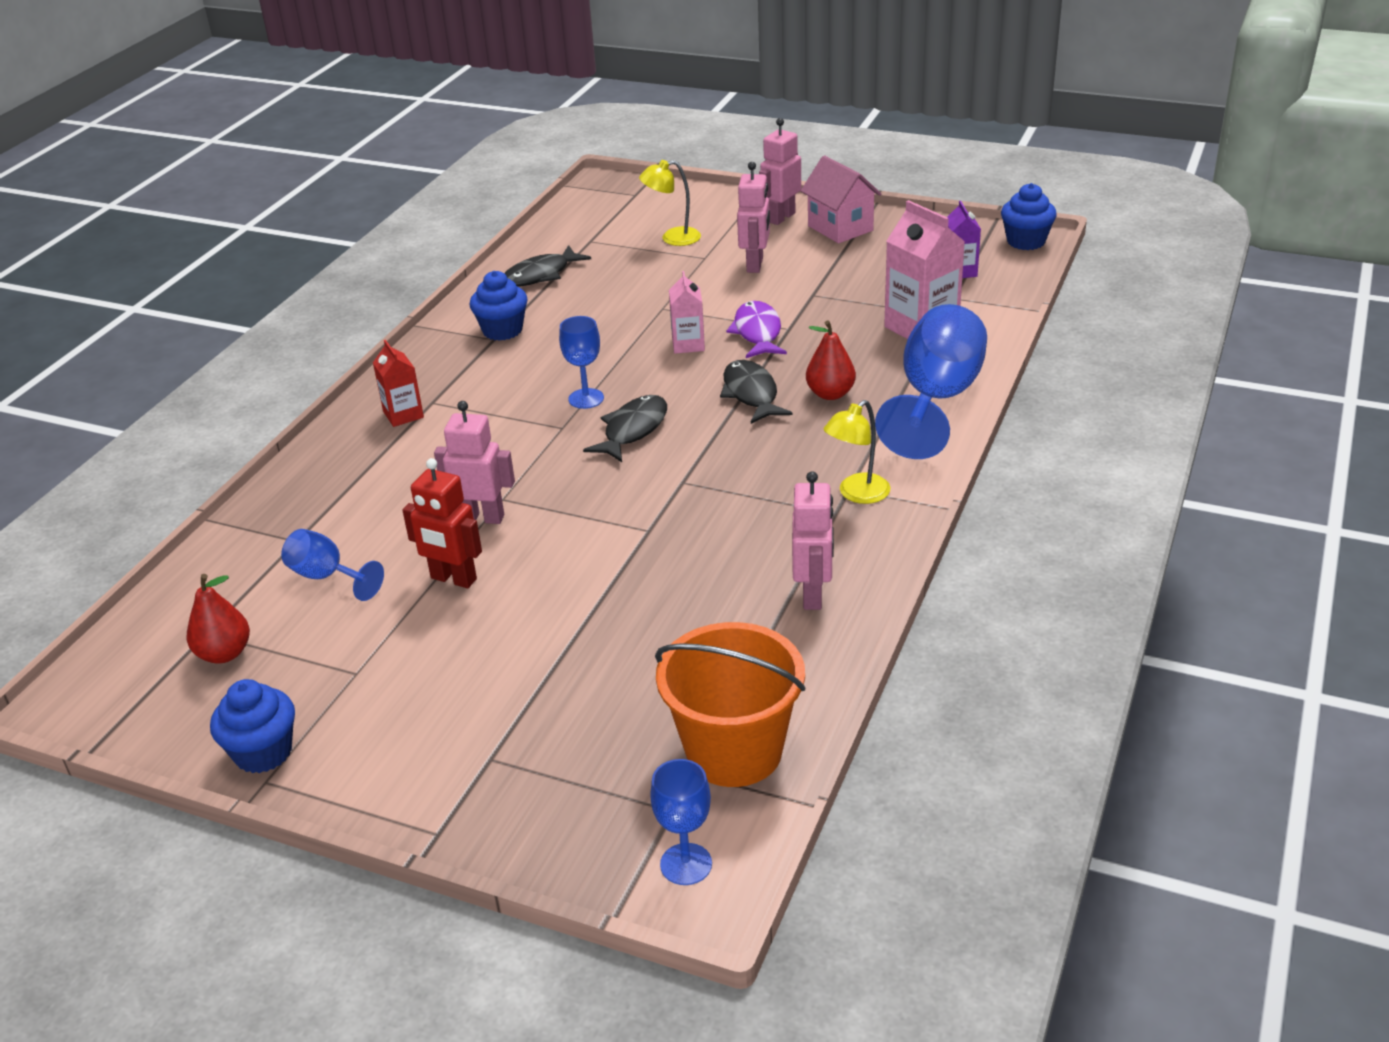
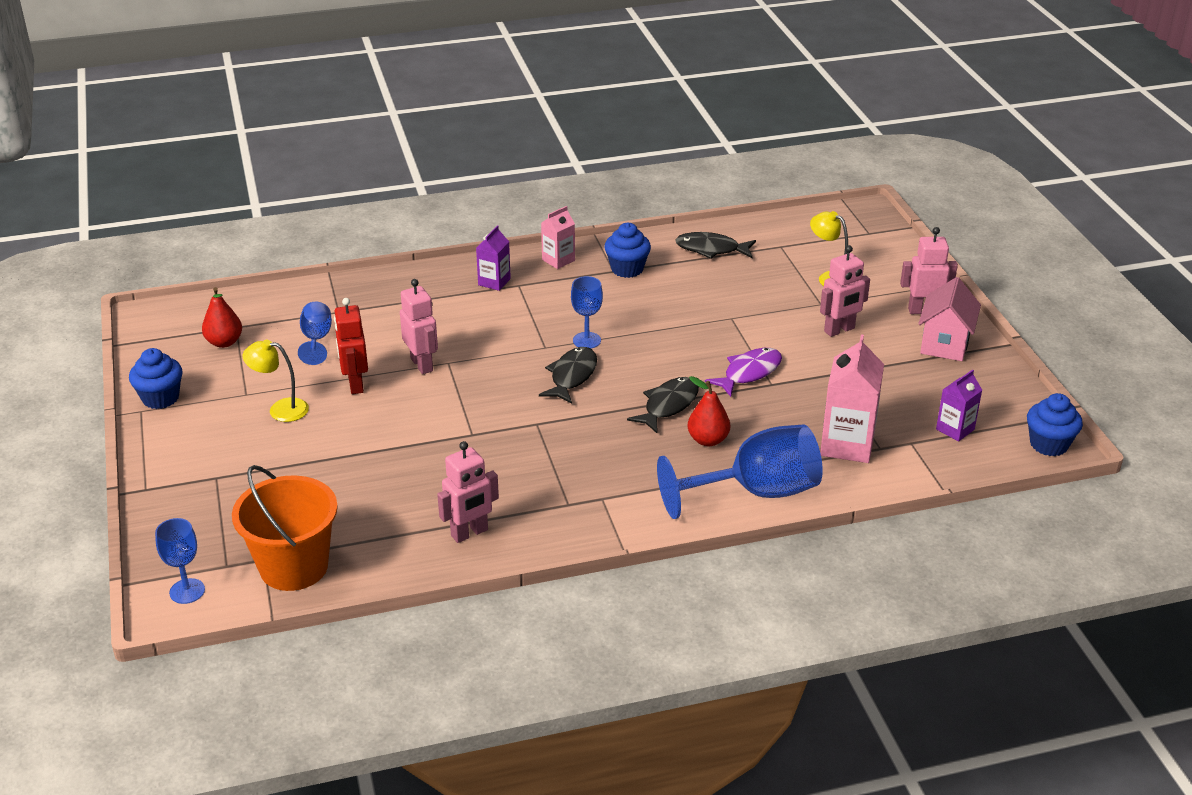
camera: 50 degrees right, 0 degrees up
(403, 415) = (494, 282): red carton -> purple carton
(633, 430) = (572, 376): black fish -> black fish turned 60 degrees counterclockwise
(688, 344) = (698, 350): pink carton -> pink carton (558, 260)
(857, 494) = (598, 504): yellow lamp -> yellow lamp (280, 409)

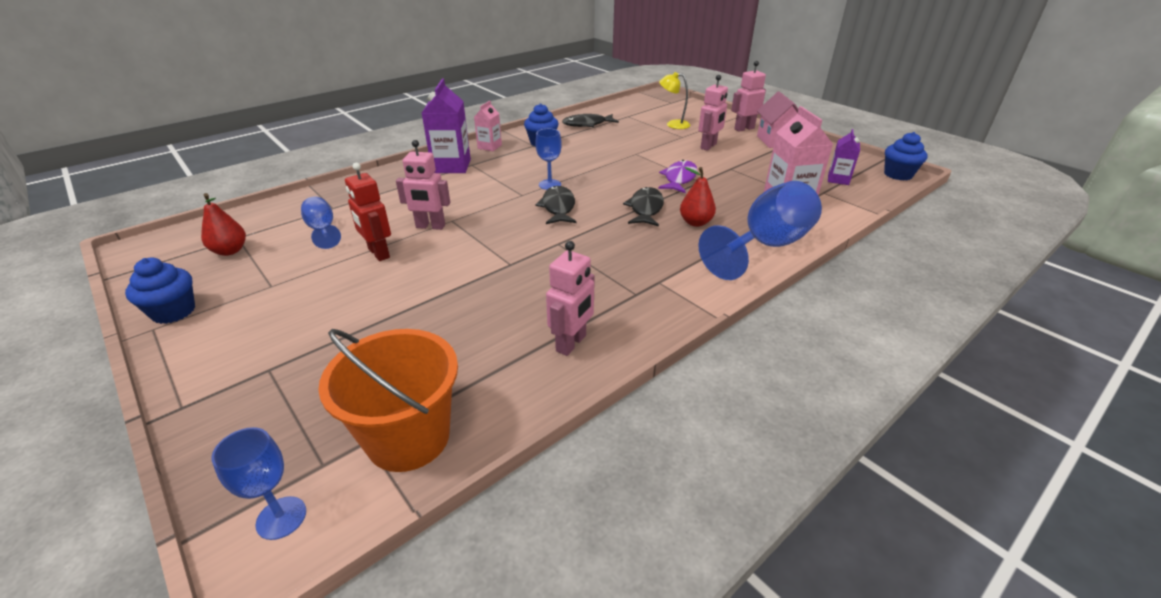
camera: 25 degrees left, 0 degrees up
(280, 409) = (314, 289): yellow lamp -> none
(422, 364) = (430, 226): pink robot -> pink robot turned 150 degrees clockwise
(494, 282) = (451, 166): purple carton -> purple carton, size x1.73

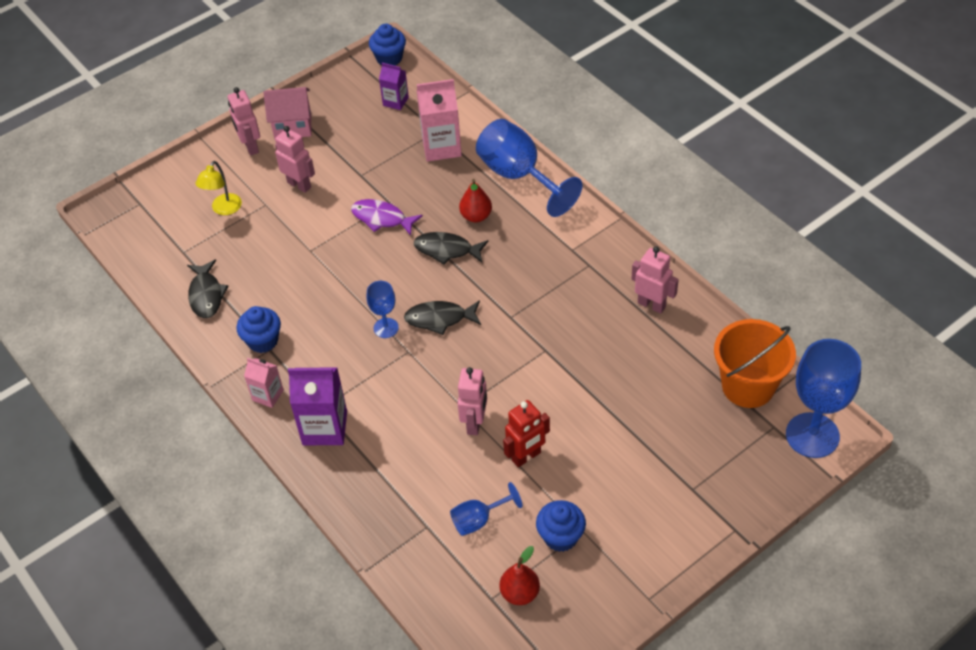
camera: 85 degrees left, 15 degrees up
(174, 311) = (624, 594): blue cupcake -> blue cupcake (560, 537)
(281, 518) = (812, 435): blue goblet -> blue goblet, size x1.95

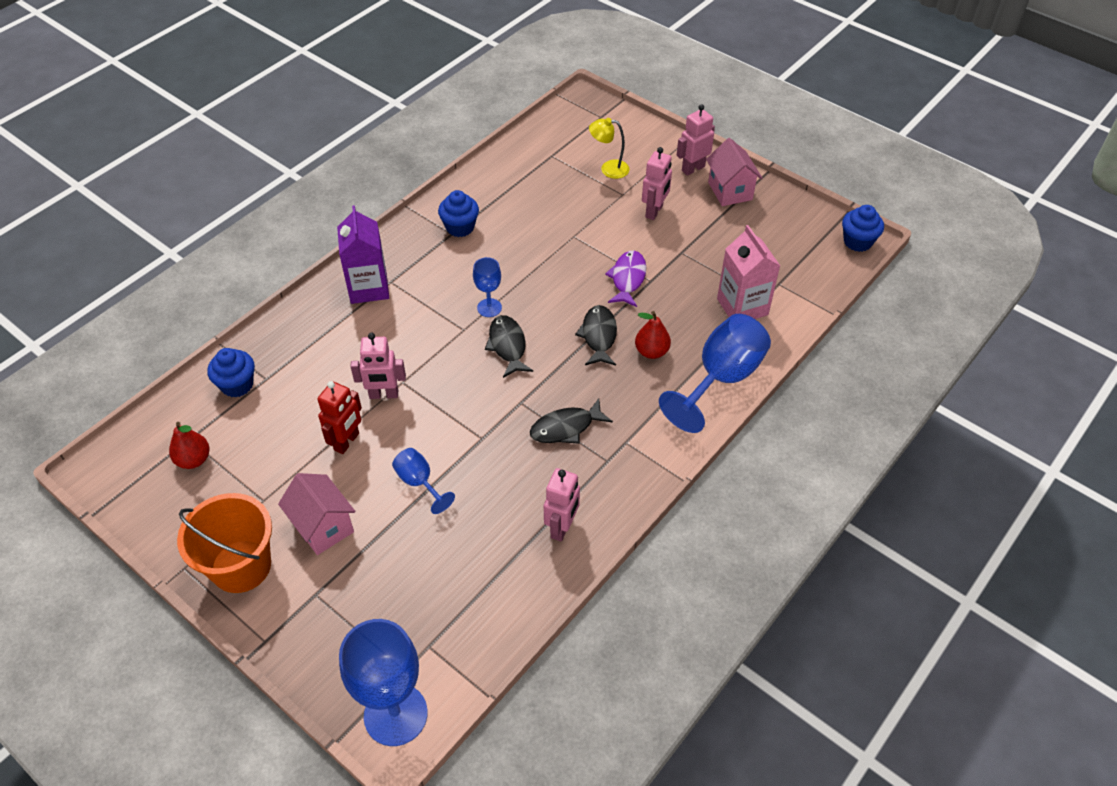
camera: 75 degrees right, 0 degrees up
(206, 295) = (505, 180): black fish -> black fish (566, 428)
(268, 395) = (400, 243): pink carton -> none
(395, 101) = (795, 259): purple carton -> none
(479, 520) = (273, 416): blue goblet -> blue goblet (419, 482)
(526, 457) = (347, 442): red robot -> red robot turned 105 degrees counterclockwise
(560, 537) = (255, 483): blue cupcake -> blue cupcake (237, 385)
(622, 480) = (323, 527): none -> pink house
(748, 386) = (459, 638): orange bucket -> orange bucket (241, 566)

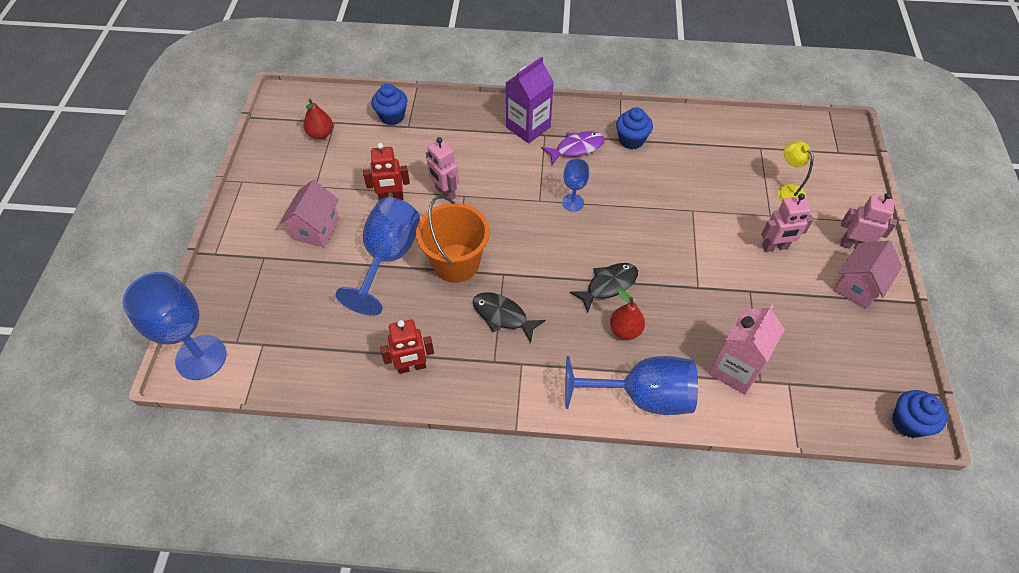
camera: 55 degrees right, 5 degrees up
(241, 566) = (260, 207): orange bucket -> orange bucket (456, 263)
(419, 482) = (388, 258): blue goblet -> blue goblet, size x1.95
(508, 346) = (547, 235): black fish -> none
(562, 527) = (411, 367): pink robot -> red robot
(628, 279) = (684, 270): purple fish -> purple fish (576, 148)

